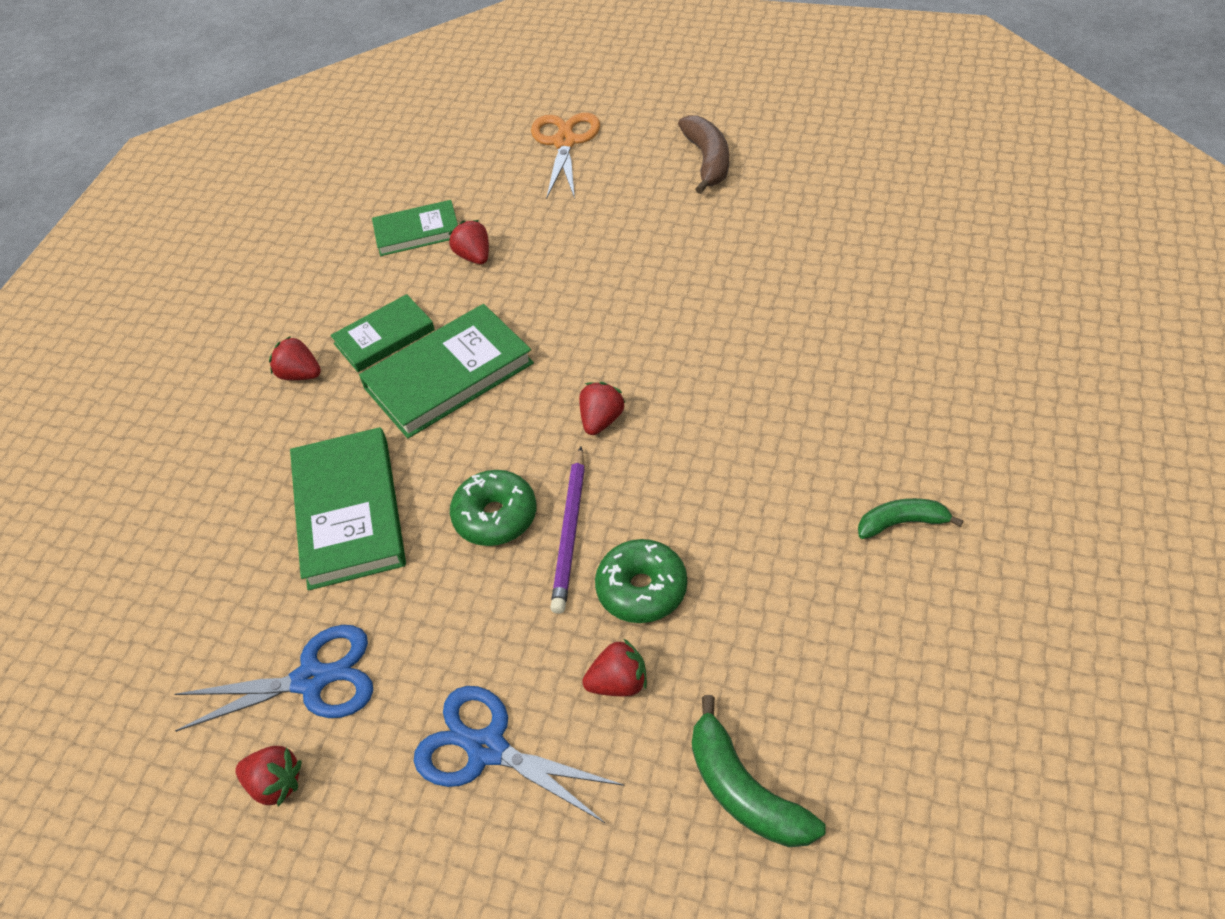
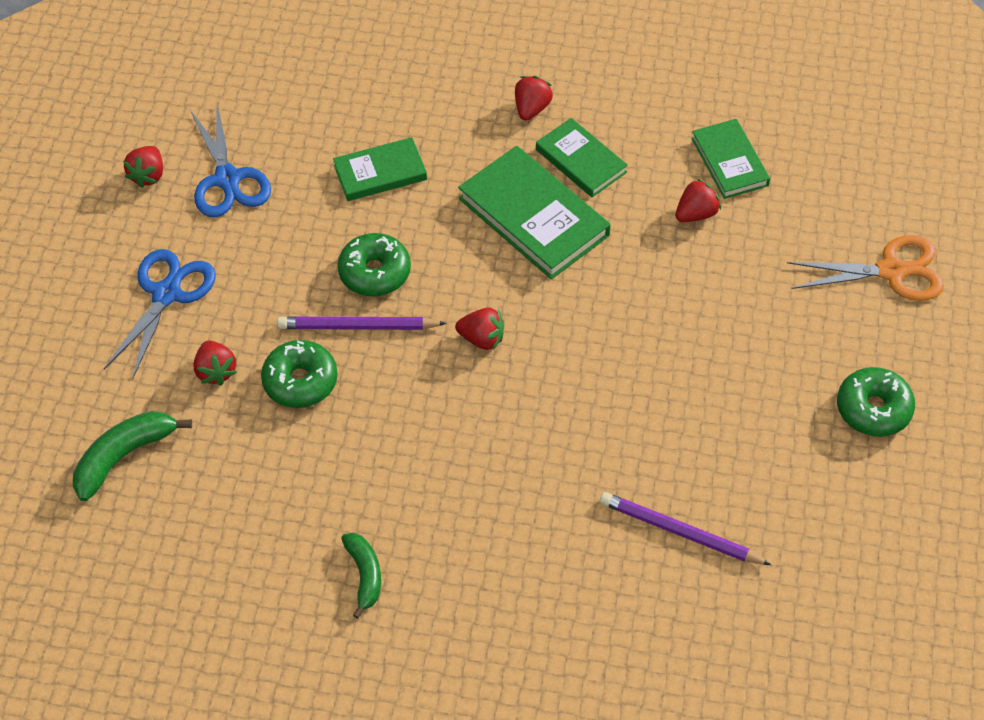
camera: 80 degrees right, 5 degrees up
(349, 512) = (380, 173): green book -> green book, size x0.62
(707, 160) = (873, 409): brown banana -> green donut
(835, 280) = (680, 532): none -> purple pencil

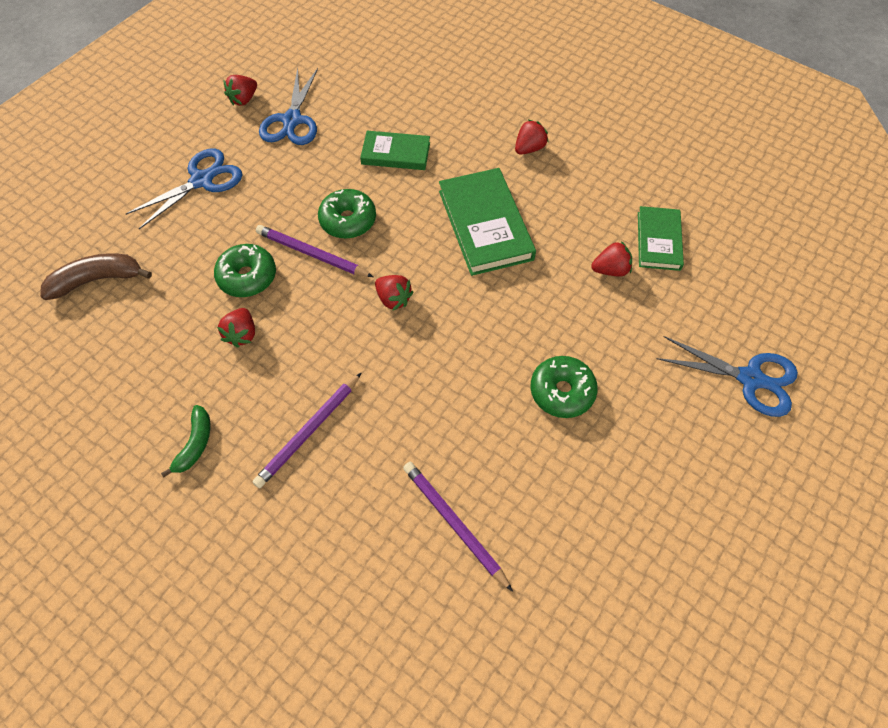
camera: 25 degrees right, 5 degrees up
(124, 457) = (97, 280): green banana -> brown banana
(216, 371) = (197, 246): red strawberry -> red strawberry (242, 334)
(478, 511) = (309, 431): none -> purple pencil
(581, 161) = (544, 198): green book -> none
(873, 409) = (675, 490): green donut -> green donut (562, 391)
(892, 271) = (750, 379): orange scissors -> blue scissors

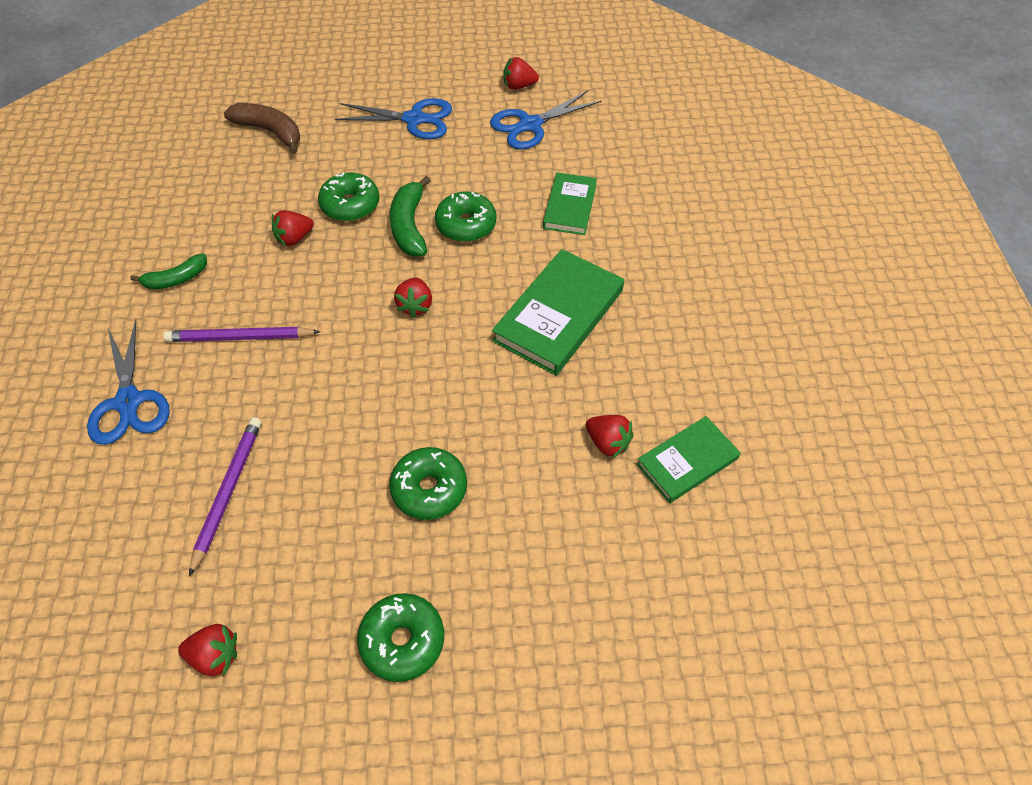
camera: 50 degrees right, 5 degrees down
(312, 254) = (410, 226): purple pencil -> green banana
(395, 153) = (570, 207): green book -> green book turned 45 degrees clockwise
(529, 148) = (684, 290): red strawberry -> red strawberry (215, 655)
(666, 481) = (402, 640): none -> green donut
(750, 379) = (594, 651): blue scissors -> blue scissors (128, 402)

